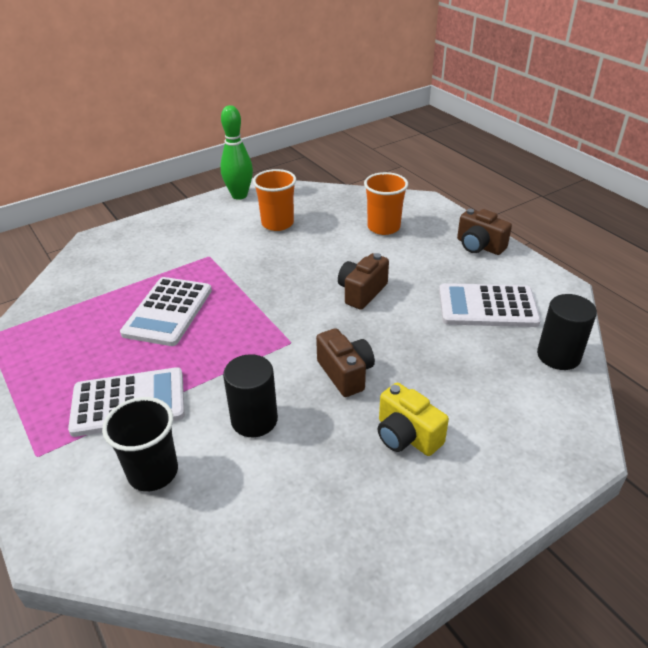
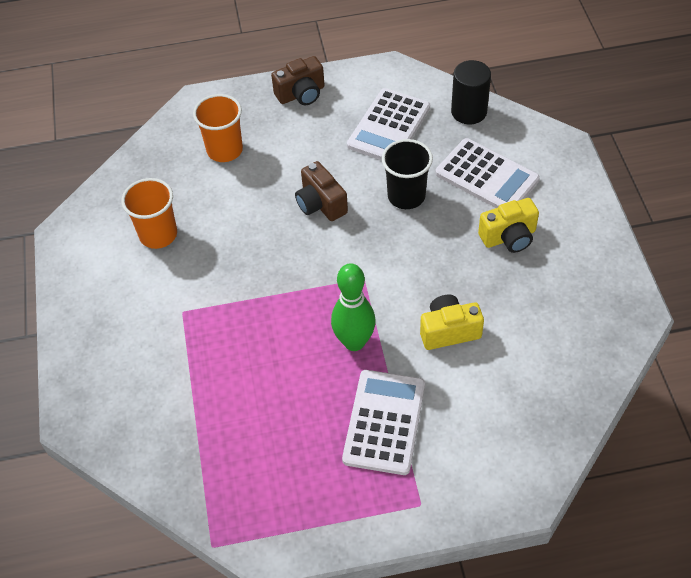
camera: 65 degrees left, 15 degrees up
(153, 472) = (477, 415): black cup -> black cup (406, 196)
(168, 311) = (263, 367): white calculator -> white calculator (486, 177)
(239, 195) = (72, 254): green bowling pin -> green bowling pin (354, 342)
(254, 420) = (449, 331): black cylinder -> yellow camera
(345, 373) = (423, 252): brown camera -> none

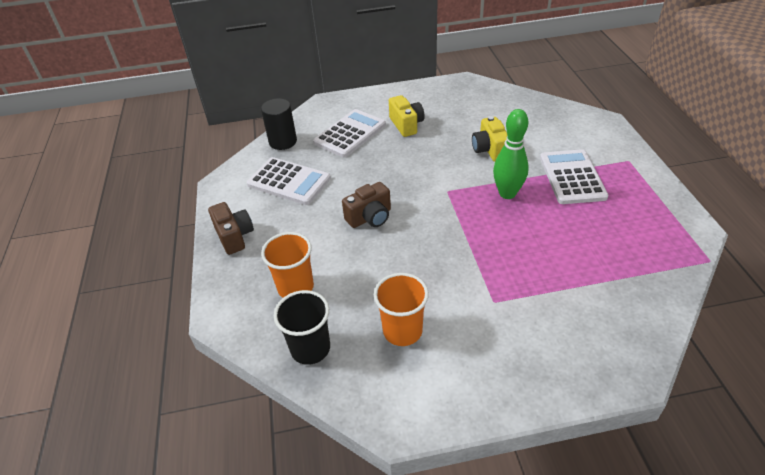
camera: 90 degrees left, 10 degrees down
(384, 422) = (572, 177): white calculator -> white calculator turned 75 degrees clockwise
(406, 196) = (365, 171): black cup -> black cup (310, 348)

